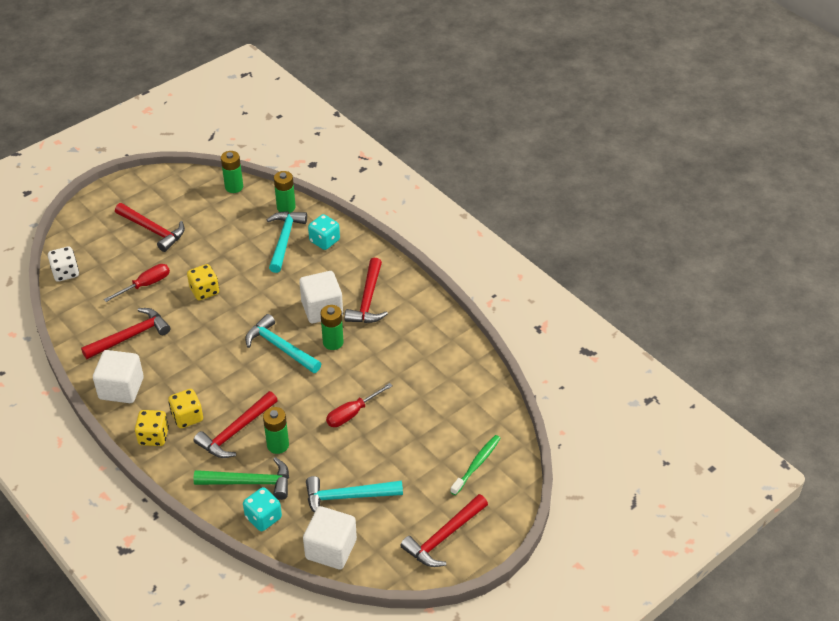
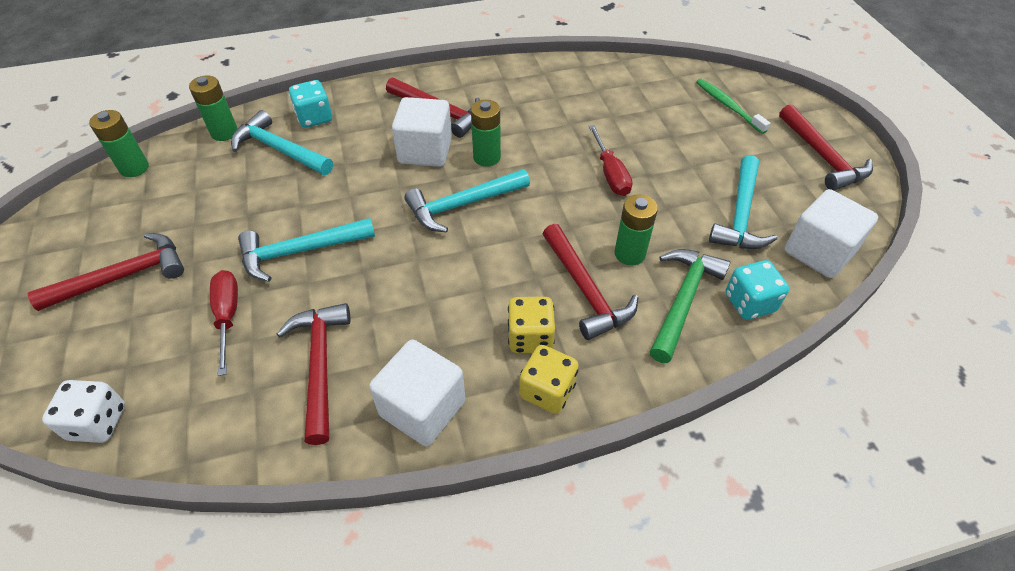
camera: 65 degrees left, 5 degrees up
(204, 291) = (300, 251): yellow dice -> turquoise hammer

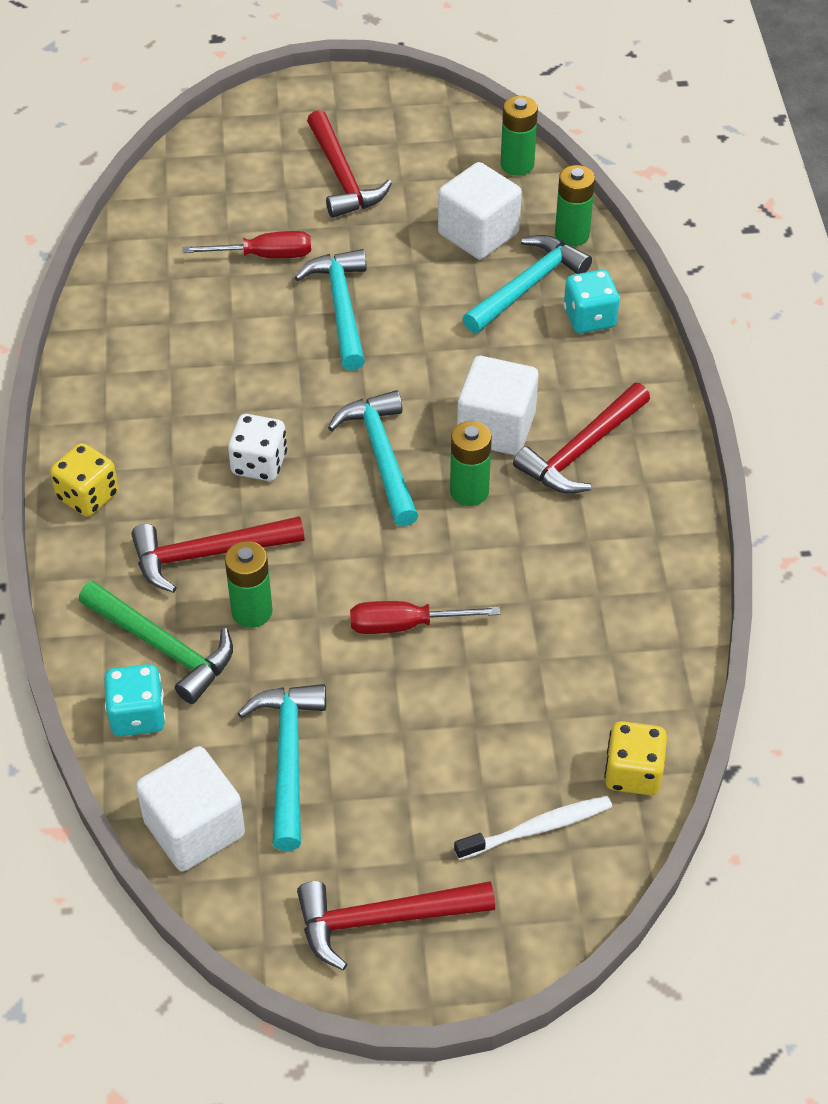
camera: 100 degrees right, 0 degrees up
(98, 422) = (169, 182): white dice -> white dice (259, 464)
(320, 366) = (179, 324): red hammer -> none
(422, 408) = (103, 397): white cube -> white cube (478, 234)
(530, 337) = (158, 492): yellow dice -> yellow dice (633, 773)
(728, 106) = (537, 828): green toothbrush -> white toothbrush
(740, 214) = (288, 759): turquoise hammer -> turquoise hammer turned 60 degrees clockwise

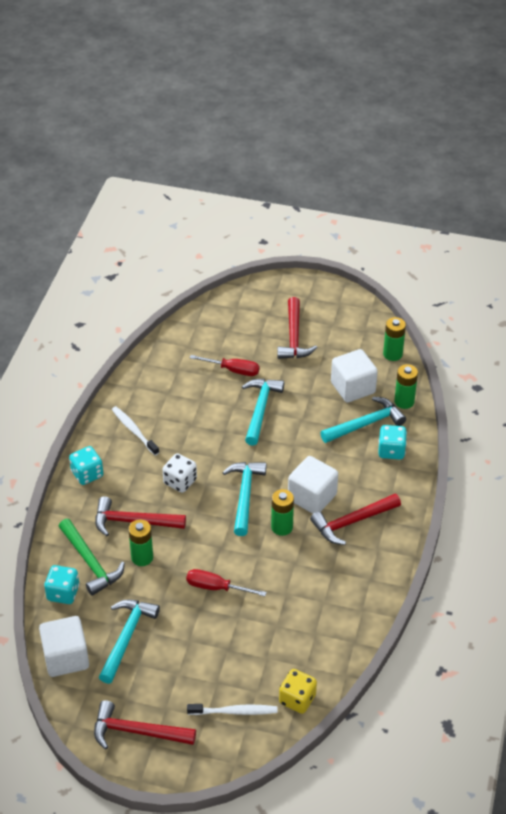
camera: 20 degrees right, 5 degrees down
(88, 496) = (87, 474): yellow dice -> turquoise dice
(138, 400) = (134, 431): none -> white toothbrush

